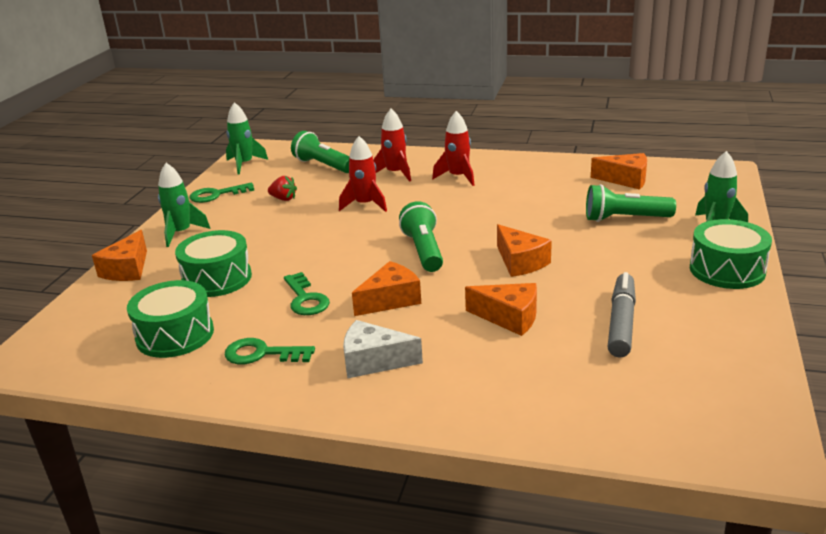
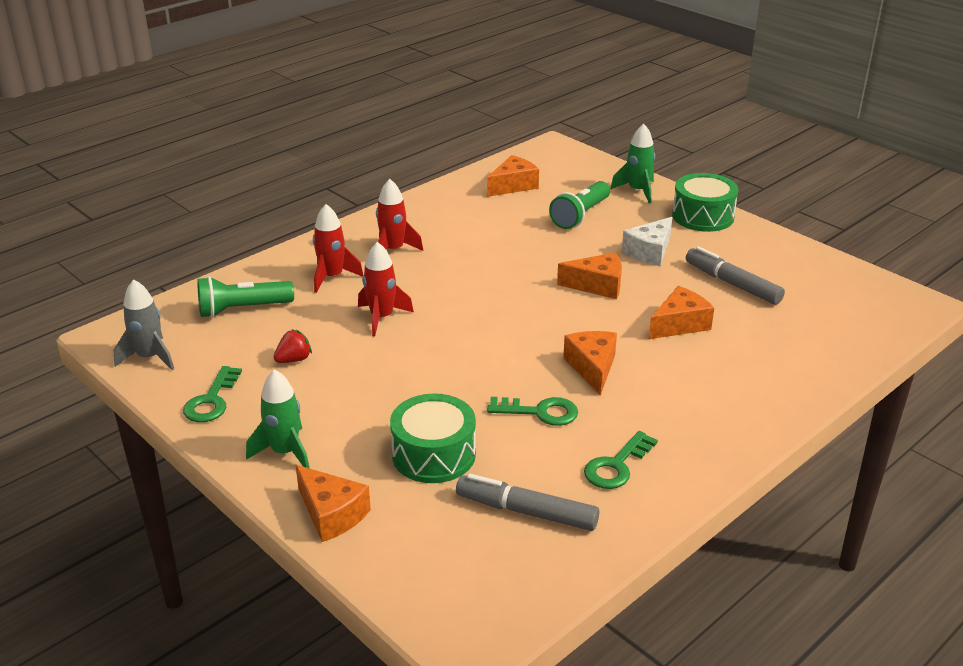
camera: 60 degrees left, 5 degrees up
(175, 335) = (526, 511): green drum -> grey marker
(244, 164) = (150, 357): green rocket -> grey rocket
(373, 361) = (685, 409): white cheese -> white cheese (649, 252)
(423, 251) = (521, 321): green flashlight -> none

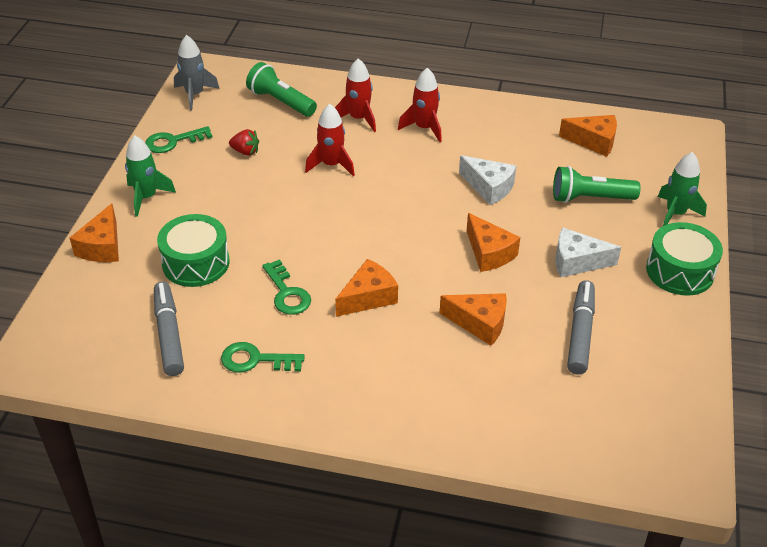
camera: 55 degrees right, 10 degrees up
(514, 252) = (489, 187): none -> white cheese

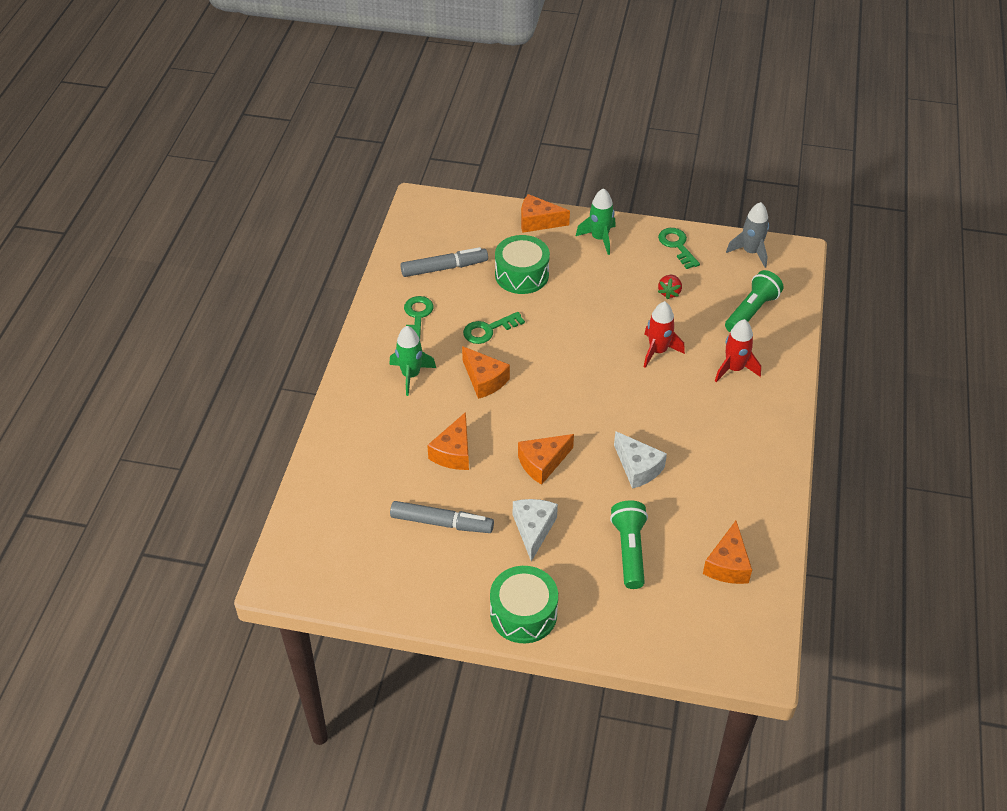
camera: 90 degrees right, 5 degrees up
(424, 128) = (727, 419): red rocket -> none
(489, 187) = (638, 468): white cheese -> white cheese turned 75 degrees counterclockwise
(675, 214) = (611, 624): green rocket -> green rocket (411, 375)

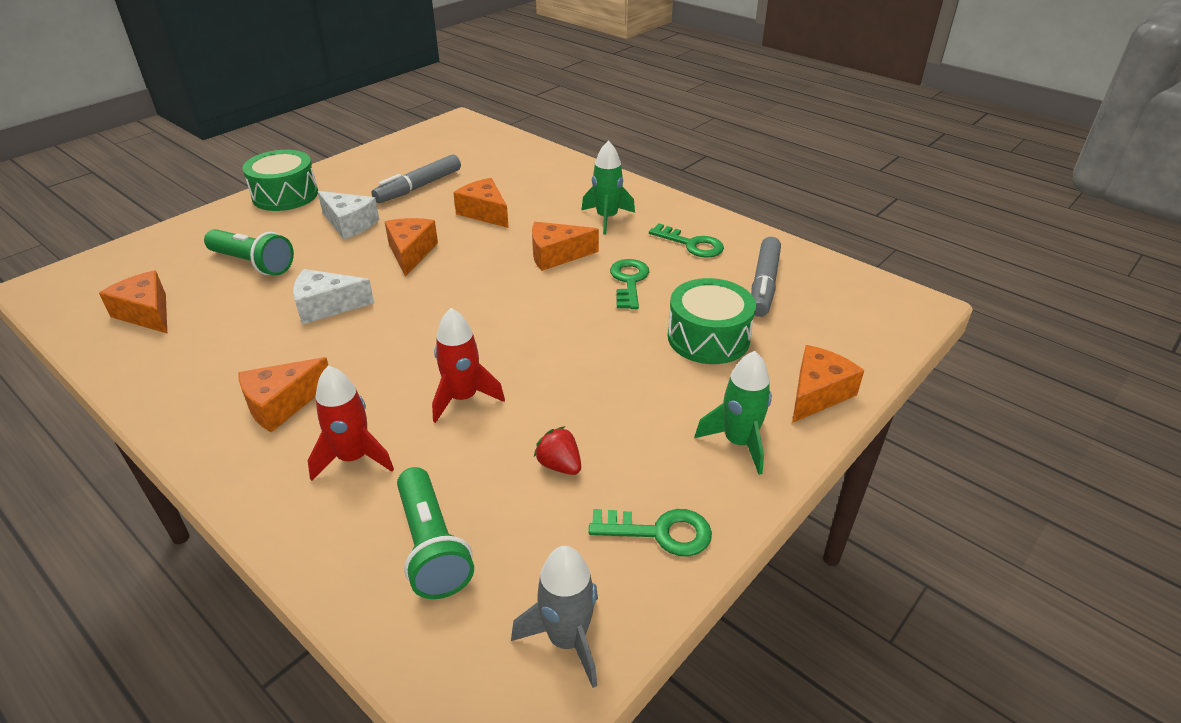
camera: 120 degrees right, 10 degrees down
(730, 424) = (282, 404): none -> orange cheese

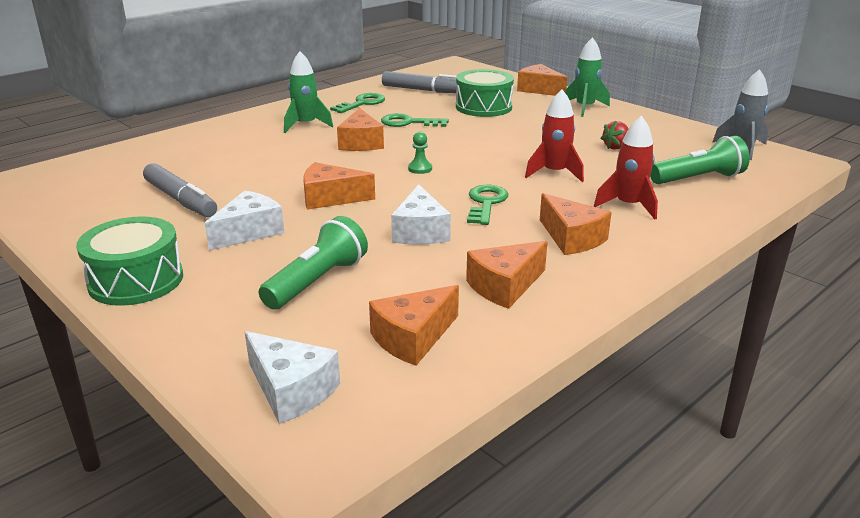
camera: 85 degrees left, 10 degrees down
(113, 270) = (291, 390): none -> white cheese
(481, 297) = (420, 169): none -> green pawn
(484, 213) = (265, 168): orange cheese -> orange cheese (504, 286)
(660, 532) = (661, 127): green key -> green key (486, 203)

